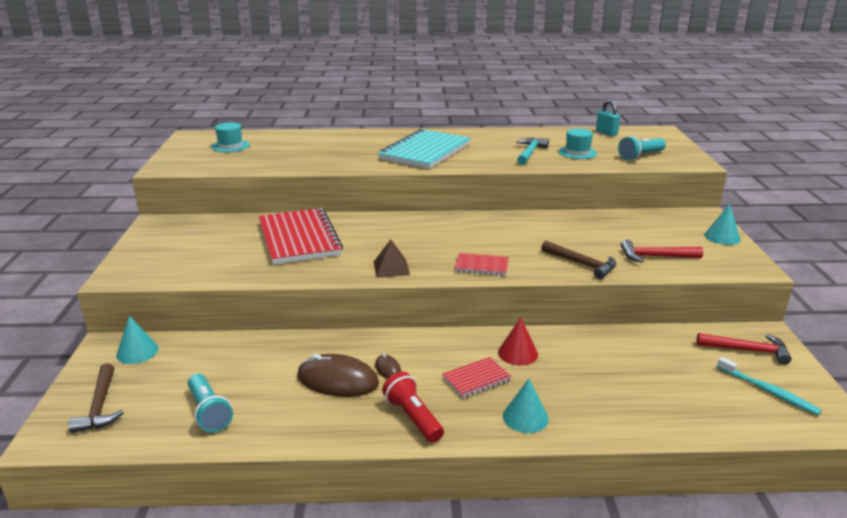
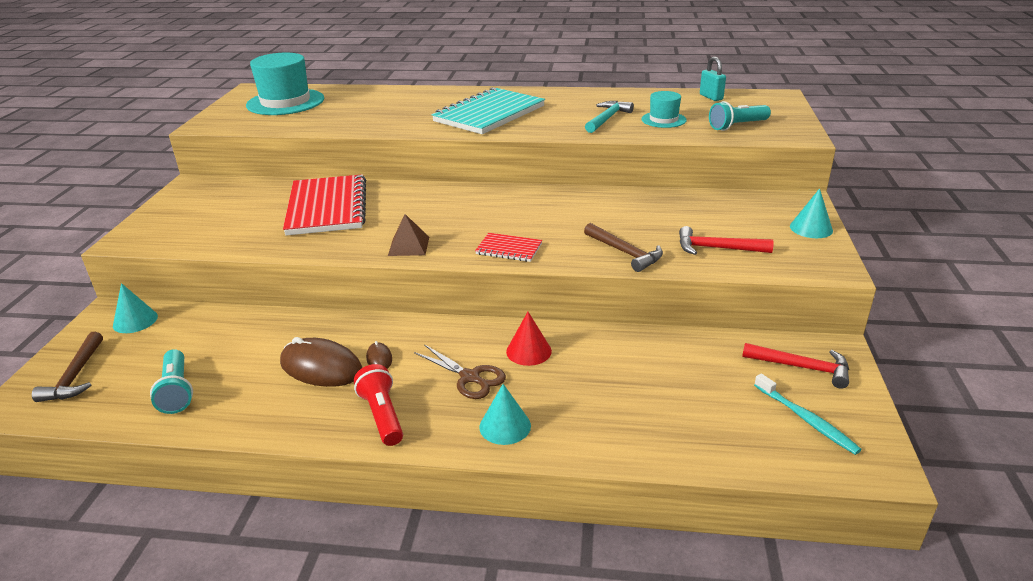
camera: 10 degrees right, 5 degrees up
(230, 146) = (285, 102): turquoise hat -> turquoise hat, size x1.90
(476, 379) = (470, 377): red notebook -> brown scissors

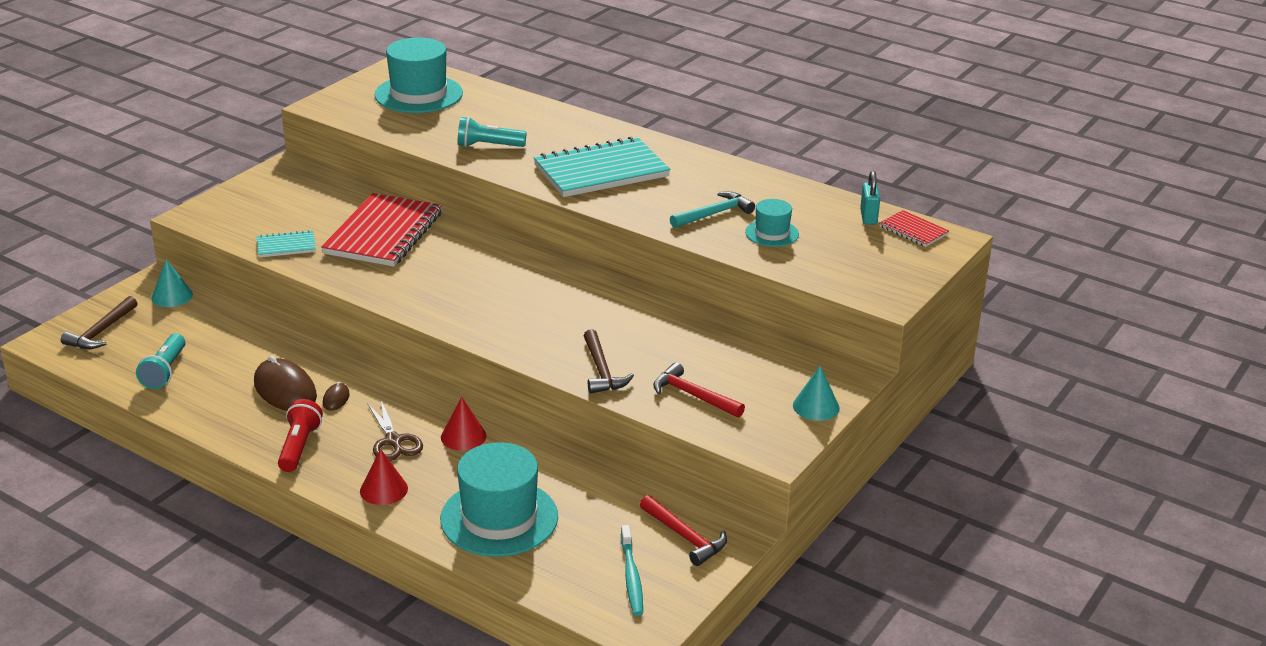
camera: 25 degrees right, 0 degrees up
(243, 239) = (286, 246): none -> turquoise notebook
(408, 246) = (418, 299): brown pyramid -> none
(505, 426) = (383, 489): turquoise cone -> red cone
(509, 249) = (501, 332): red notebook -> red notebook (913, 230)
(637, 411) = (499, 518): none -> turquoise hat
(737, 126) = (838, 266): turquoise flashlight -> turquoise flashlight (488, 146)

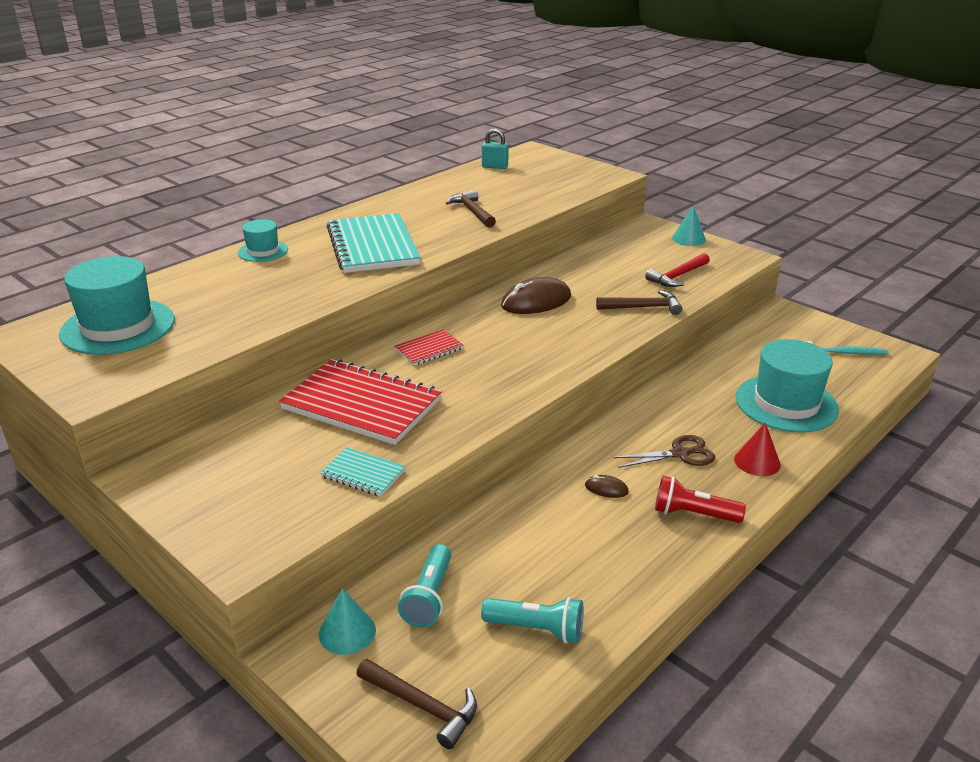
camera: 80 degrees left, 0 degrees up
(285, 390) = (587, 525): brown mouse -> brown mouse (536, 301)
(286, 246) = (363, 474): turquoise notebook -> turquoise notebook turned 60 degrees counterclockwise
(463, 436) = (670, 415): red cone -> none
(488, 146) = (284, 294): turquoise flashlight -> turquoise flashlight (429, 597)
(685, 537) = (791, 329): red hammer -> none
(714, 214) = (472, 211): turquoise hammer -> brown hammer
(772, 233) = (510, 196): turquoise hat -> turquoise hat (263, 251)
(913, 230) = (518, 157): red notebook -> red notebook (429, 349)

